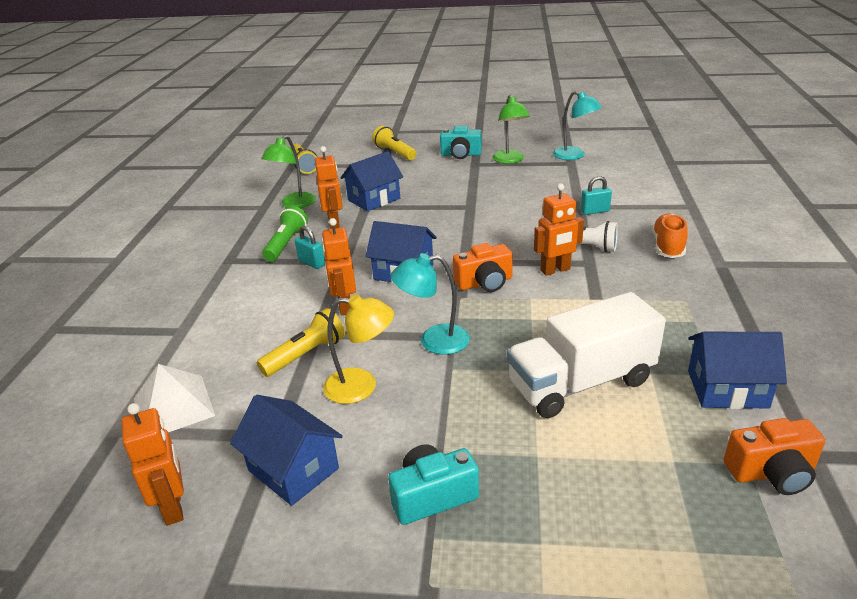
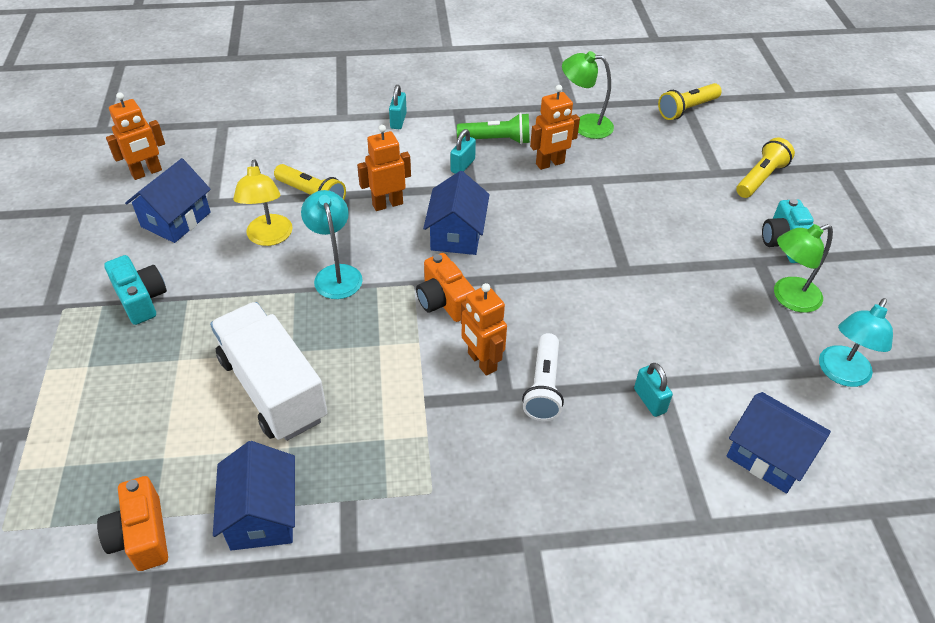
camera: 75 degrees right, 15 degrees up
(173, 406) = (246, 142): white pyramid -> none
(217, 294) = (398, 121): none -> turquoise padlock
(374, 199) = (616, 183): blue house -> blue house (768, 456)
(667, 246) = (565, 483): orange shoe -> none

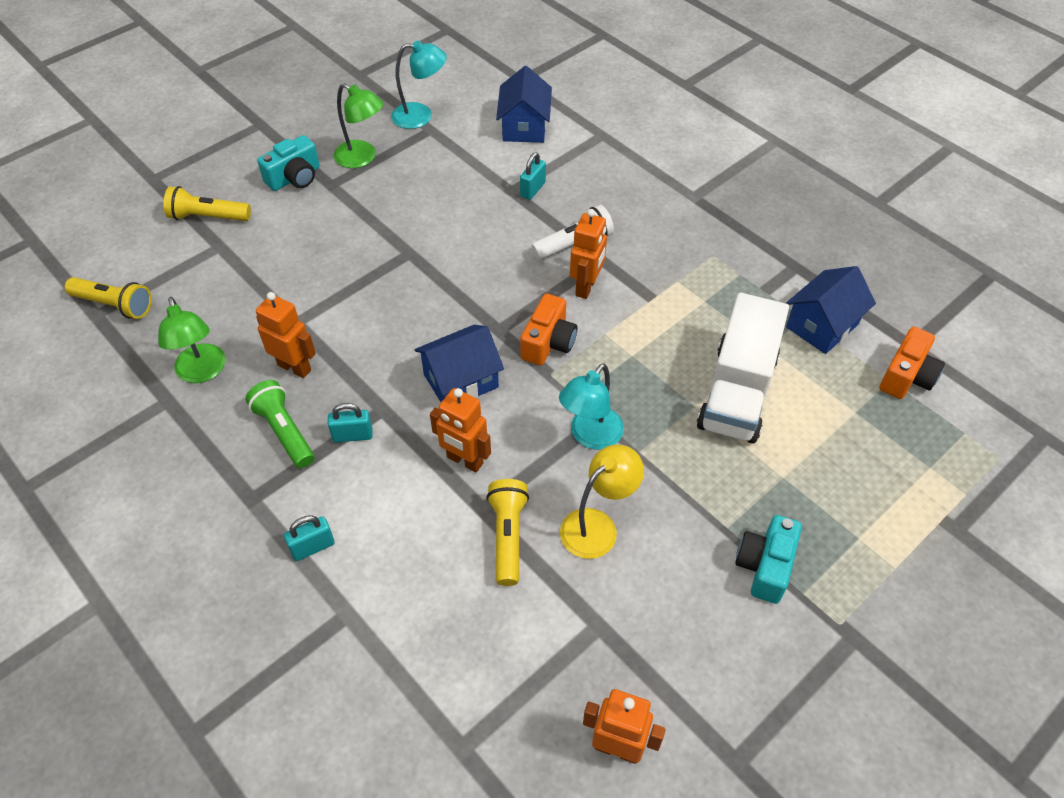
camera: 125 degrees left, 5 degrees up
(176, 219) = (653, 636): blue house -> none

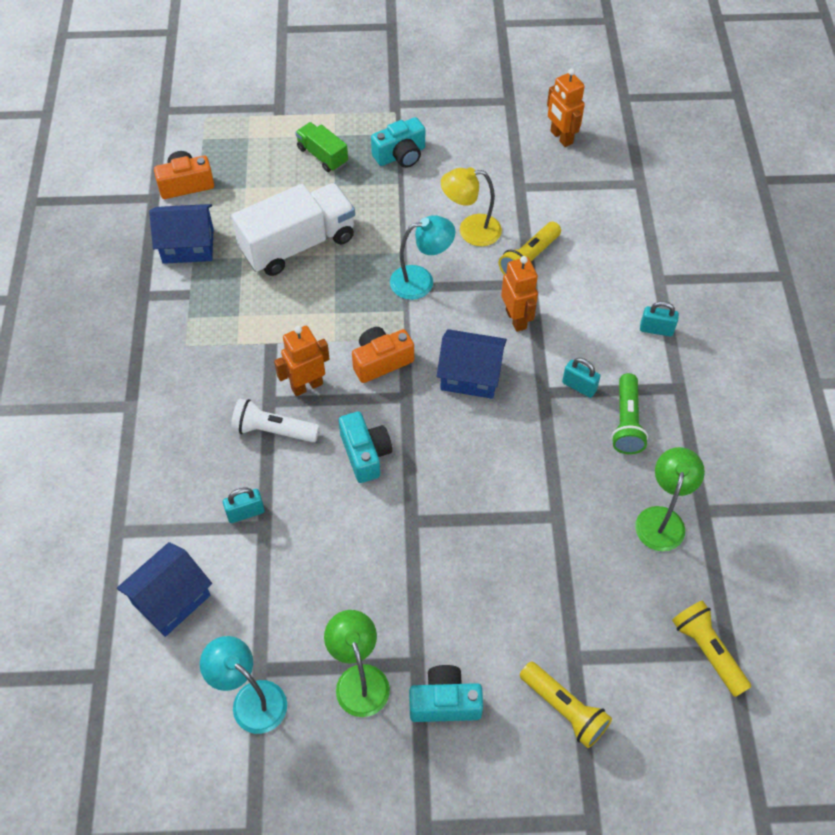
camera: 140 degrees left, 5 degrees up
(295, 367) = (585, 472): orange robot -> none
(488, 271) = (365, 454): none -> turquoise camera
(837, 502) = (322, 156): none -> green truck

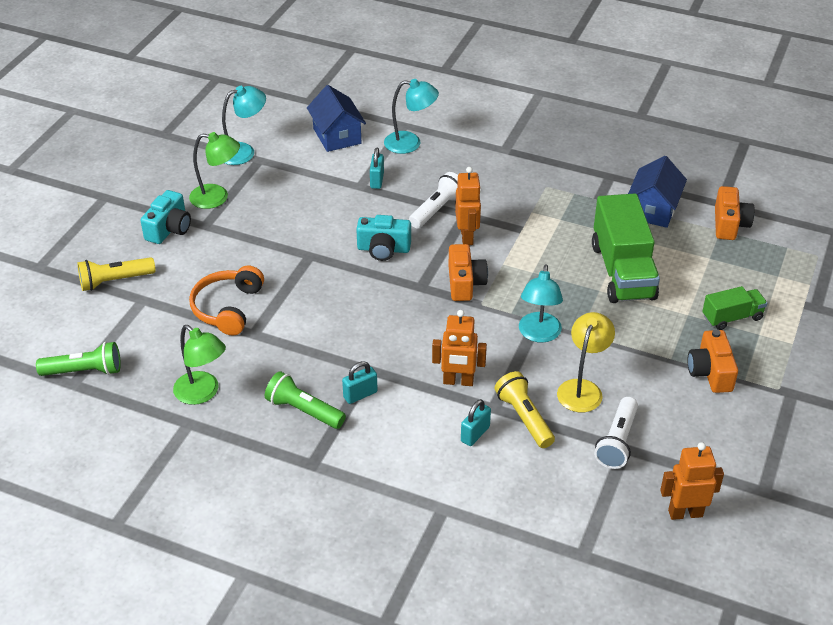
camera: 115 degrees right, 15 degrees down
(155, 508) = (410, 143): none -> turquoise lamp
(298, 244) = (622, 271): white truck -> green truck
(400, 155) = (710, 372): turquoise camera -> orange camera
(470, 375) = (417, 330): blue house -> none
(516, 193) = (617, 441): none -> white flashlight
(537, 560) = (227, 308): none -> orange headphones
(656, 329) = (385, 477): turquoise padlock -> turquoise padlock (475, 434)
(707, 651) = (84, 371): yellow flashlight -> green flashlight

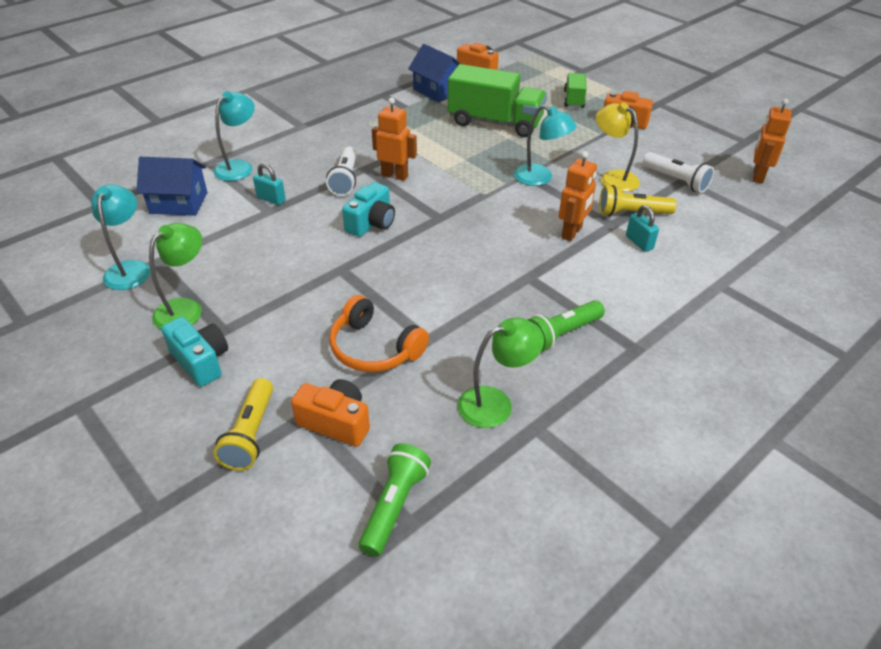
camera: 65 degrees left, 0 degrees up
(360, 395) = (558, 292): turquoise padlock -> none
(437, 209) = (345, 180): white flashlight -> white flashlight turned 150 degrees counterclockwise
(465, 283) = (453, 194): orange camera -> orange camera (336, 422)

